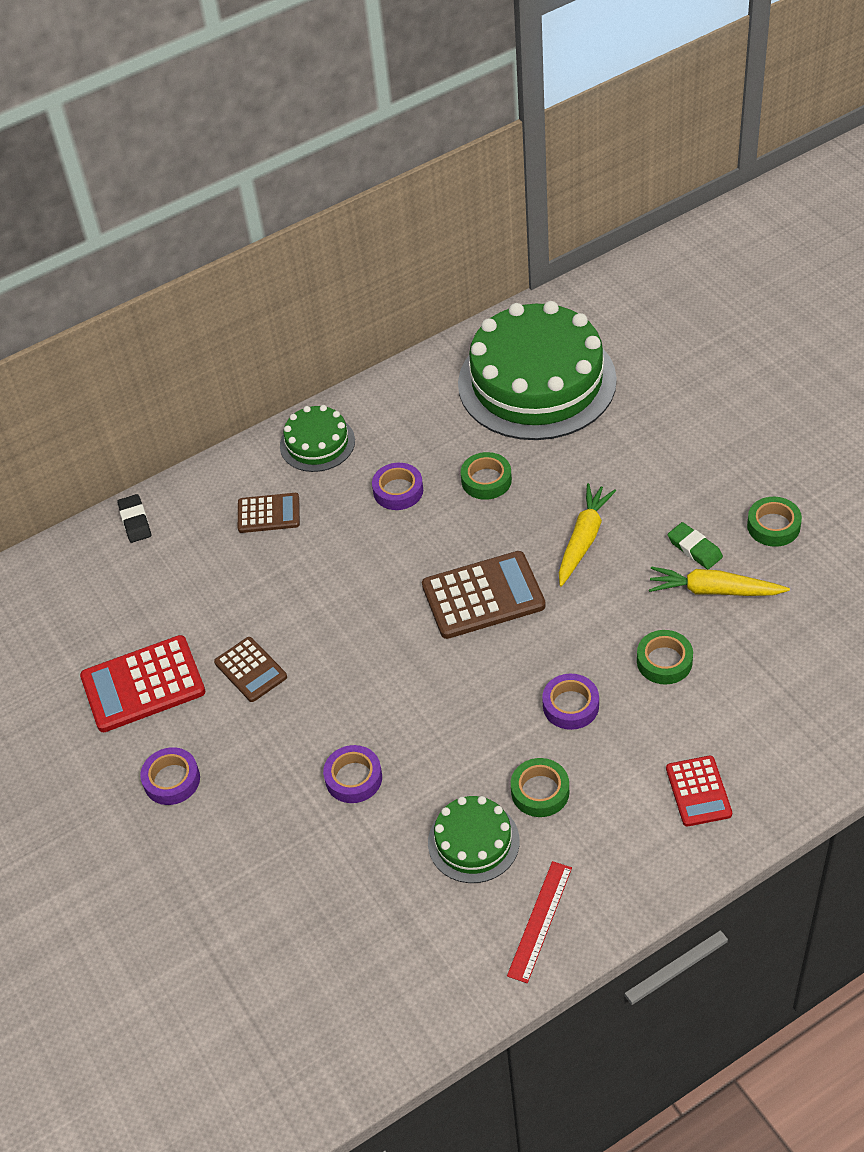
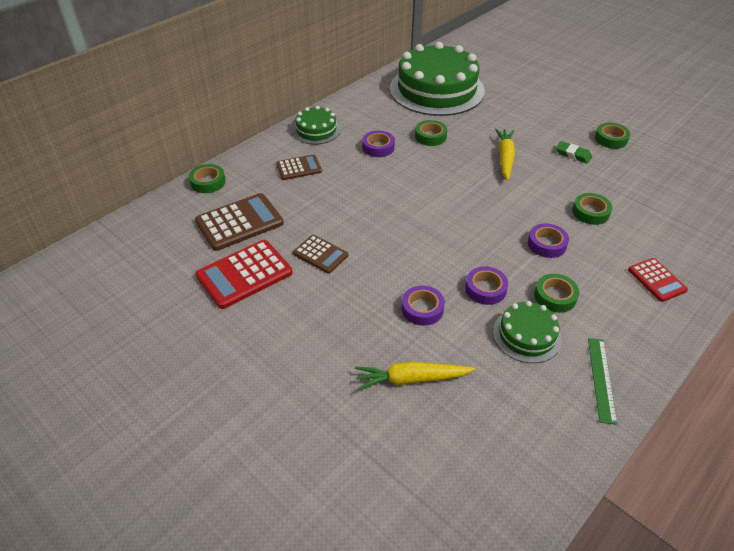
camera: 20 degrees left, 5 degrees down
(135, 521) = (208, 182): black eraser -> green tape
(172, 780) = (287, 332): purple tape -> purple tape (485, 289)
(483, 596) = (458, 193): brown calculator -> brown calculator (239, 222)
(539, 921) = (601, 379): red ruler -> green ruler
(714, 590) = (597, 173): yellow carrot -> yellow carrot (411, 379)

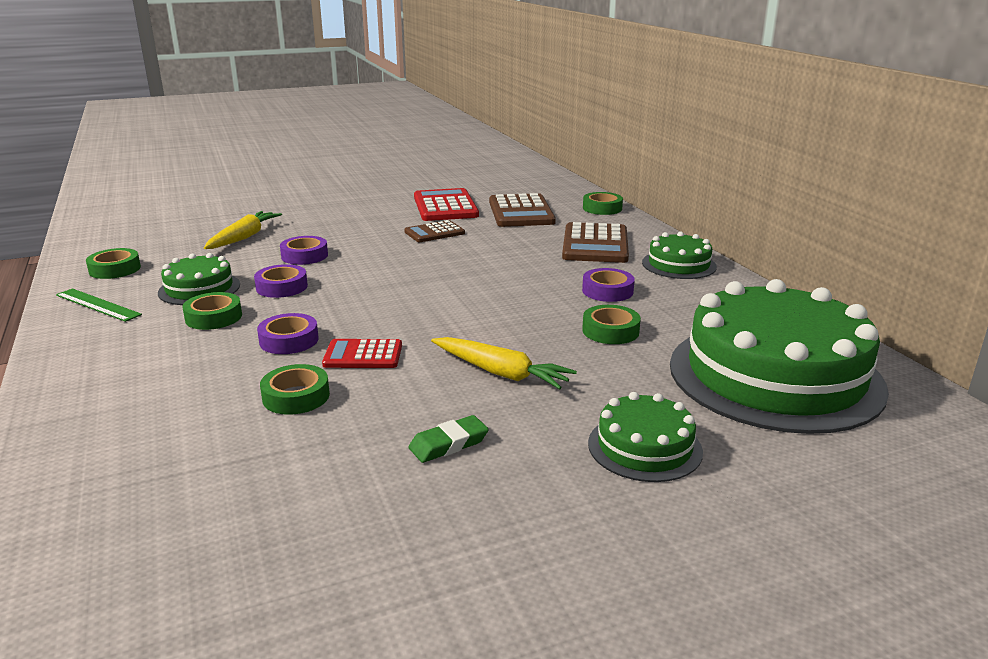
camera: 115 degrees right, 20 degrees down
(299, 168) = (595, 244): brown calculator -> brown calculator, size x1.67
(524, 111) = (644, 447): none -> green cake
(611, 139) = (456, 520): green tape -> green tape (115, 269)
(656, 280) = (120, 391): red calculator -> red calculator (363, 355)

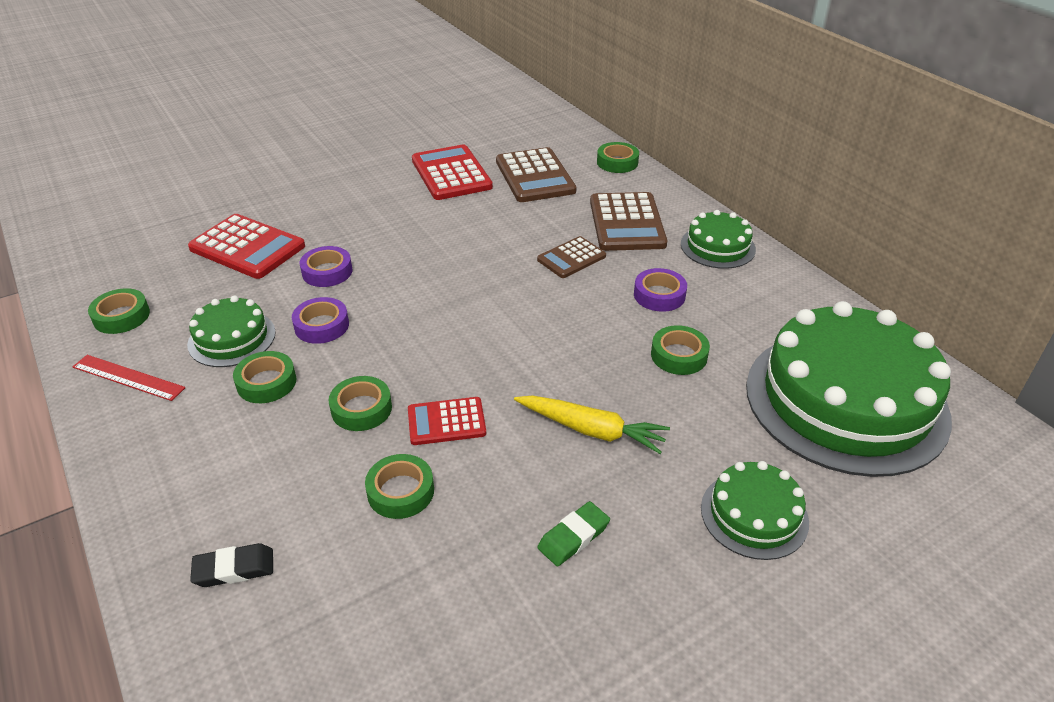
camera: 10 degrees left, 15 degrees up
(98, 305) = (128, 377): green ruler -> red ruler
(115, 432) = (234, 569): none -> black eraser
(244, 237) = (247, 247): yellow carrot -> red calculator
(289, 340) = (361, 409): purple tape -> green tape
(434, 232) = (454, 219): brown calculator -> brown calculator (571, 258)

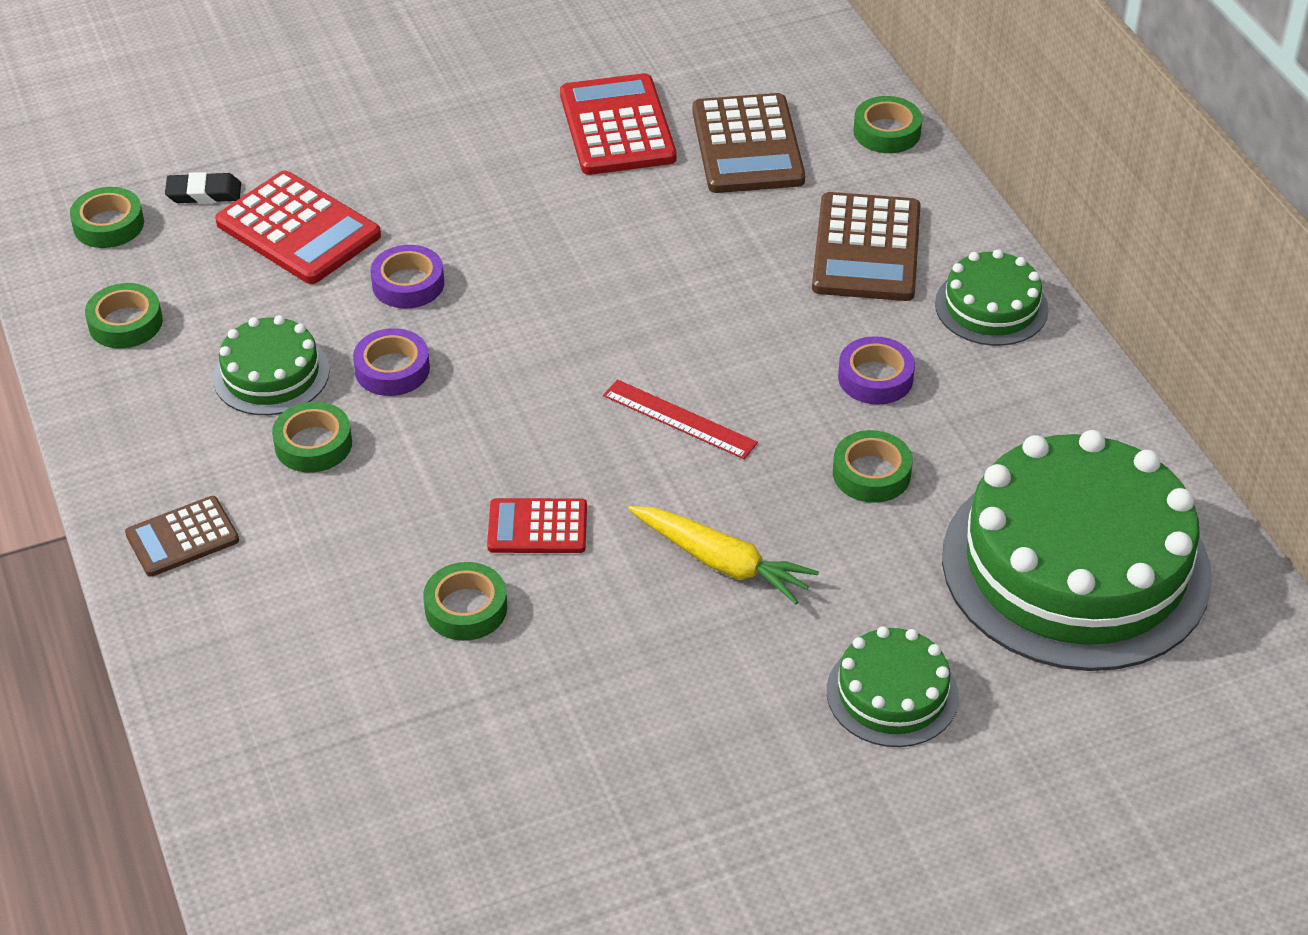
camera: 10 degrees right, 5 degrees up
(128, 377) = (137, 415): red ruler -> red ruler (679, 419)
(234, 569) = (263, 671): black eraser -> black eraser (204, 193)
(361, 409) = (431, 496): green tape -> green tape (108, 225)
(571, 258) = (765, 301): brown calculator -> brown calculator (182, 537)
(573, 537) = (663, 689): green eraser -> none

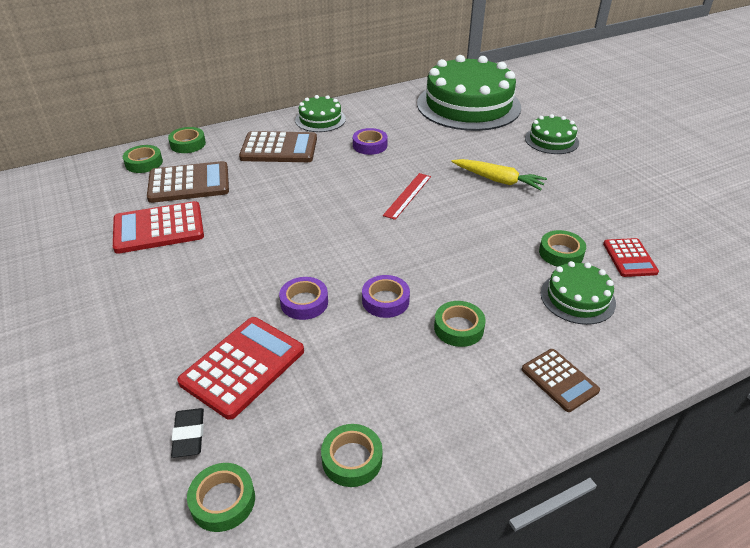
camera: 95 degrees left, 5 degrees down
(271, 374) = (398, 358): green cake -> green cake (577, 298)
(537, 527) = (496, 234): red calculator -> red calculator (629, 258)
(721, 562) = (498, 180): yellow carrot -> yellow carrot turned 90 degrees clockwise
(871, 473) = (431, 146): green tape -> green tape (144, 163)

